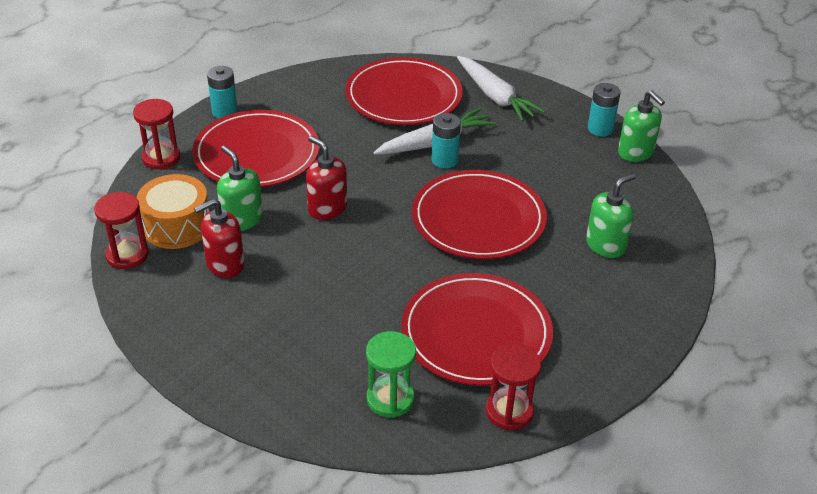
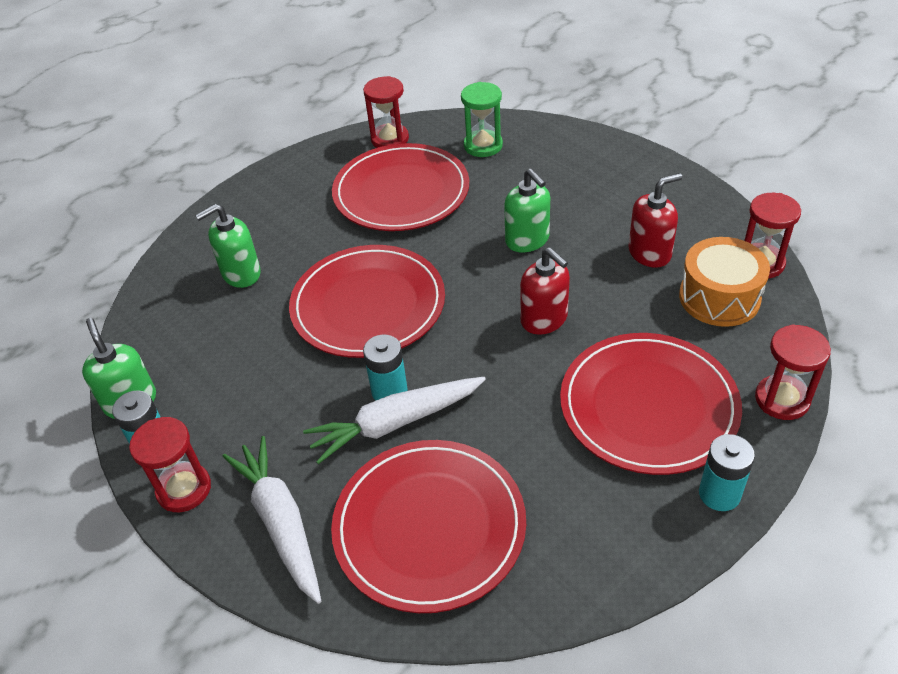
camera: 170 degrees left, 5 degrees up
(242, 219) = (644, 305): green soap dispenser -> green soap dispenser (527, 240)
(565, 109) = (184, 489): none -> red hourglass

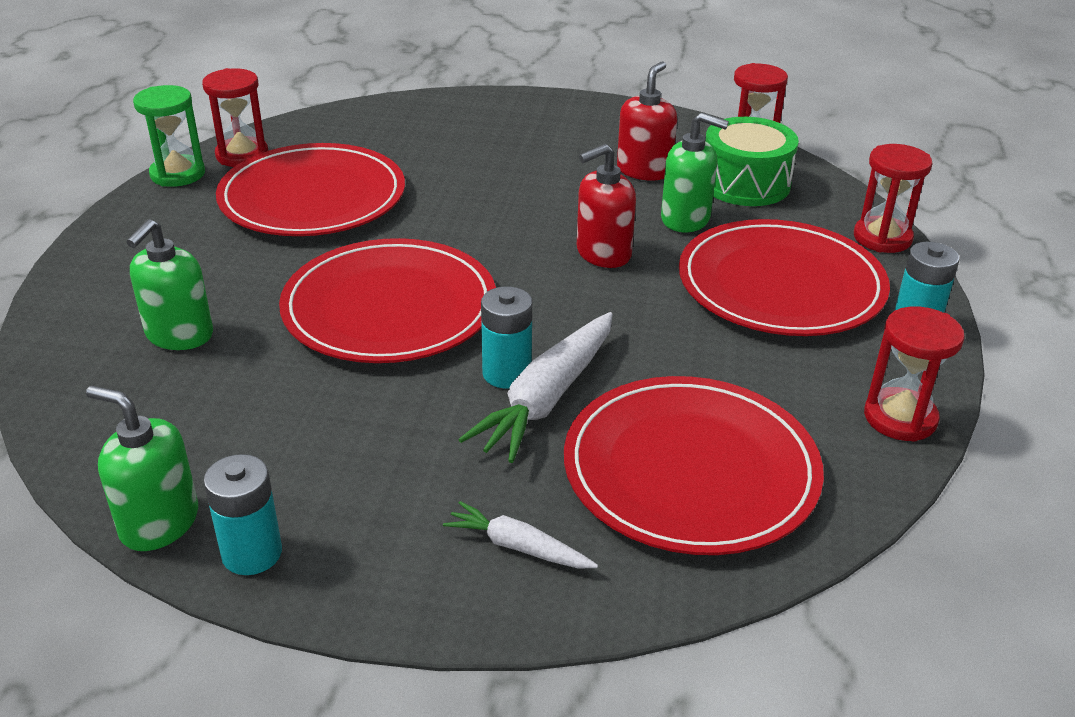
camera: 40 degrees left, 10 degrees down
(184, 489) = (349, 576): red hourglass -> red hourglass (900, 418)
(281, 523) = (518, 547): white carrot -> white carrot, size x0.55
(483, 146) = (366, 133): green hourglass -> green hourglass (178, 174)
(527, 240) = (509, 196): green soap dispenser -> green soap dispenser (686, 219)
(544, 319) = (603, 253): red soap dispenser -> red soap dispenser turned 135 degrees clockwise
(719, 297) = (745, 183): orange drum -> green drum

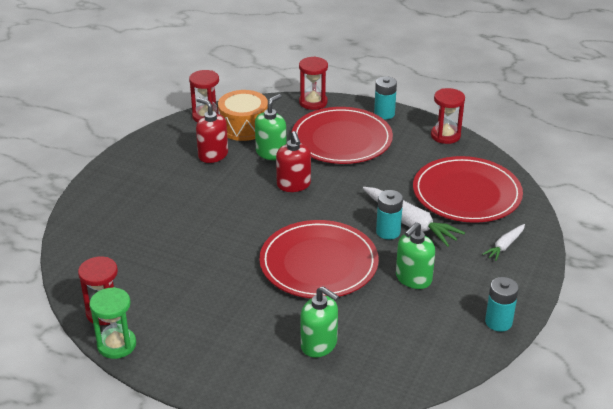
camera: 75 degrees left, 0 degrees up
(159, 523) = (474, 352): green soap dispenser -> green soap dispenser (413, 279)
(312, 197) = (182, 283): red plate -> none
(745, 183) = (244, 127): green drum -> orange drum

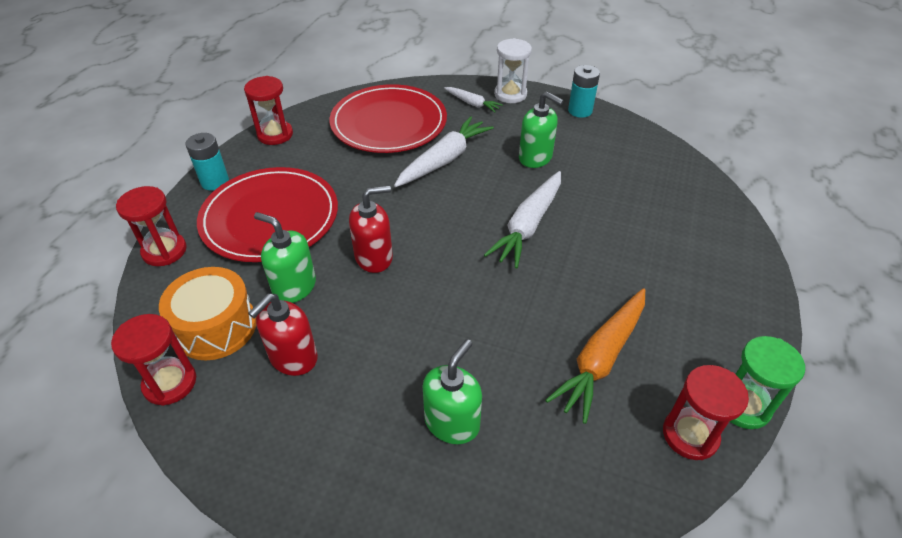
camera: 95 degrees left, 10 degrees up
(176, 282) = (601, 358): none -> orange carrot
(318, 263) = (528, 225): red plate -> white carrot
(319, 345) = (657, 218): green soap dispenser -> green soap dispenser (452, 422)
(388, 232) = (462, 175): turquoise battery -> none
(525, 274) = (510, 94): none -> white hourglass

